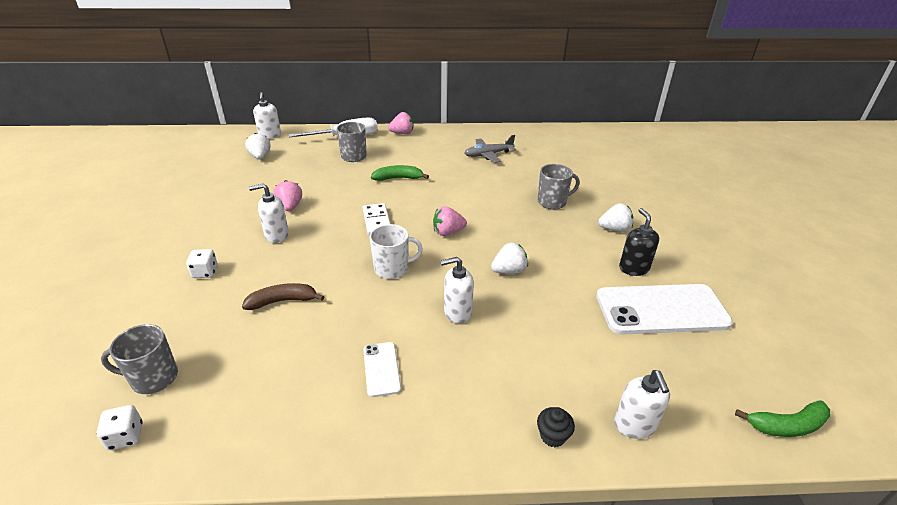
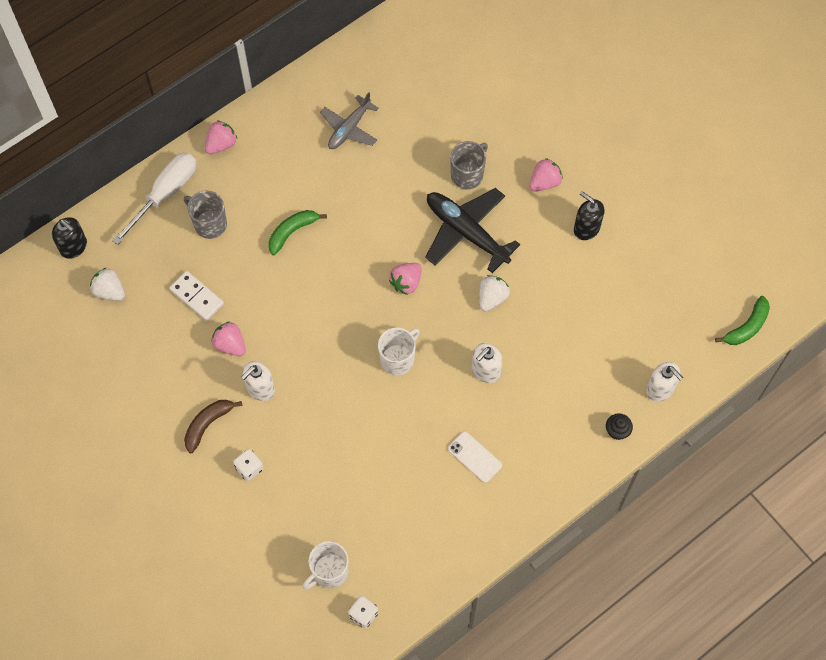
camera: 35 degrees left, 30 degrees up
(153, 378) = (329, 571): grey mug -> white mug
(270, 135) = (74, 247): white soap dispenser -> black soap dispenser
(283, 301) = (345, 451): brown banana -> brown banana (208, 424)
(377, 221) = (331, 310): white domino -> white domino (197, 296)
(523, 227) = (466, 232): none -> black plane
(614, 229) = (544, 182): white strawberry -> pink strawberry
(661, 309) = (629, 266): white phone -> none

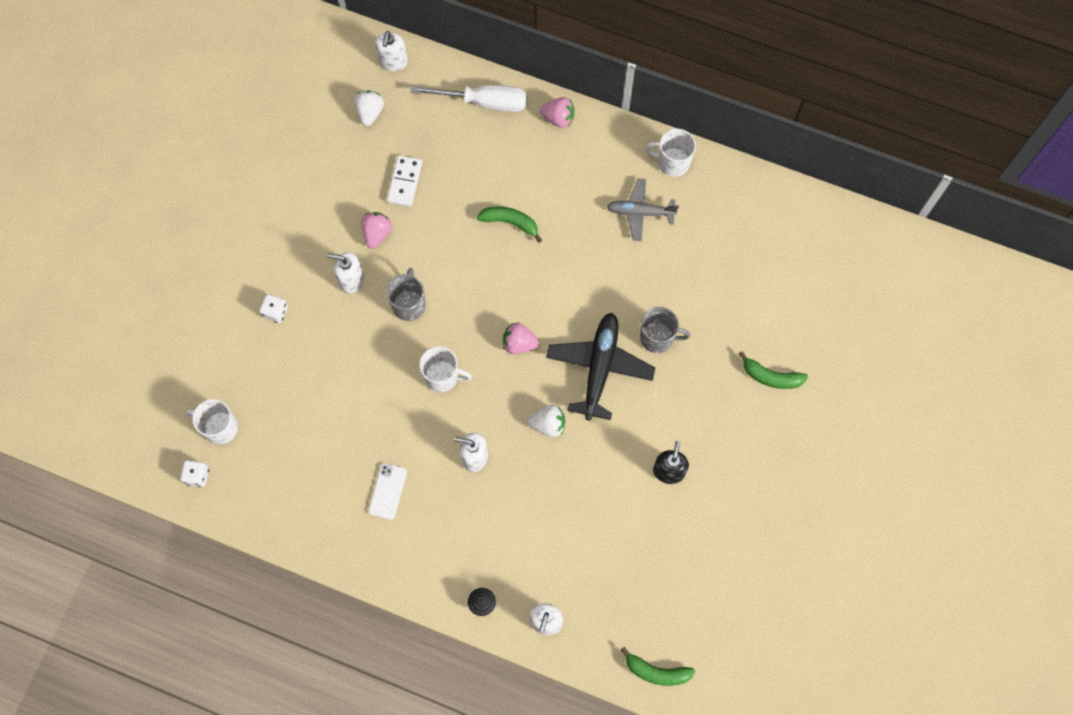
camera: 60 degrees right, 5 degrees up
(74, 247) = (393, 62): black soap dispenser -> white soap dispenser
(208, 424) = (296, 257): brown banana -> none
(209, 224) = (477, 153): grey mug -> grey mug (409, 304)
(320, 81) = (672, 162): none -> white mug
(544, 182) = (692, 409): pink strawberry -> none
(552, 111) = (771, 377): none -> green banana

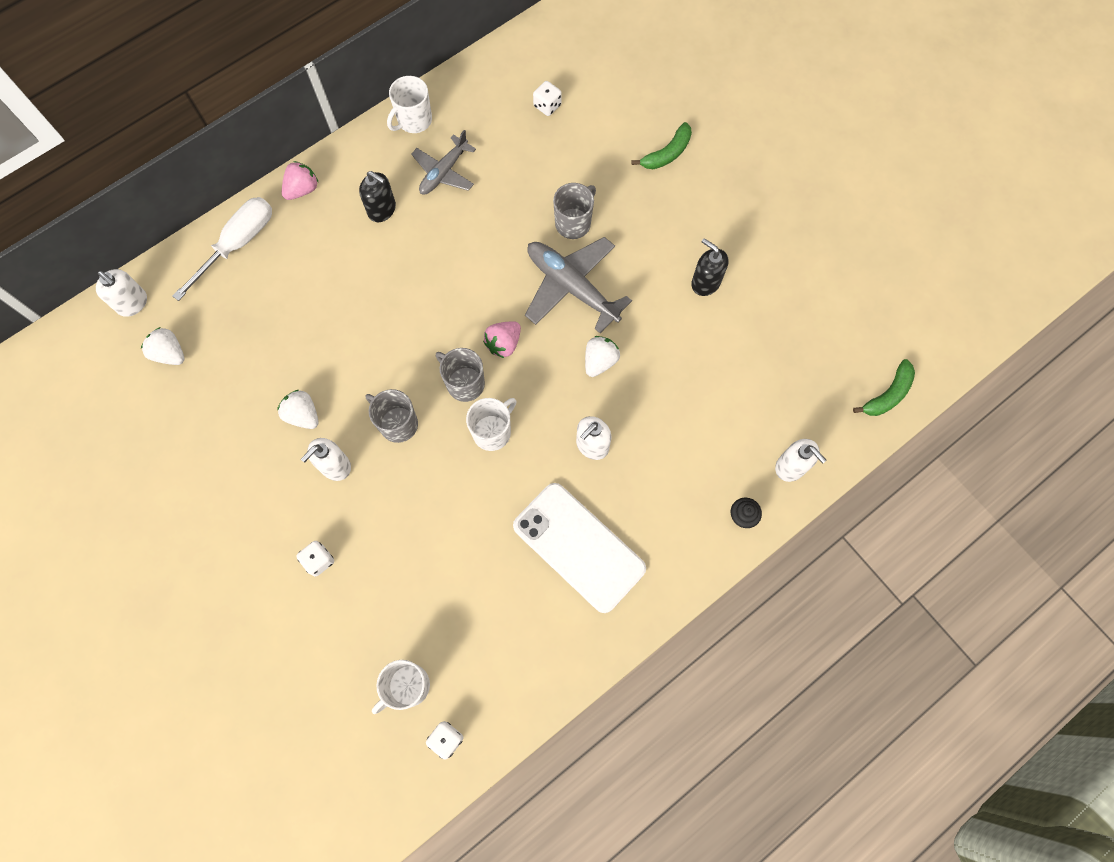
camera: 60 degrees left, 0 degrees up
(376, 233) = (303, 415): pink strawberry -> white strawberry
(387, 491) = (579, 547): white phone -> white phone, size x2.13
(405, 182) = (268, 360): white domino -> none
(469, 333) = (464, 383): none -> grey mug
(510, 222) = (377, 286): green banana -> none
(578, 186) = (382, 209): none -> black soap dispenser
(599, 367) = (571, 287): black plane -> grey plane
(754, 256) = (547, 106): none -> white dice

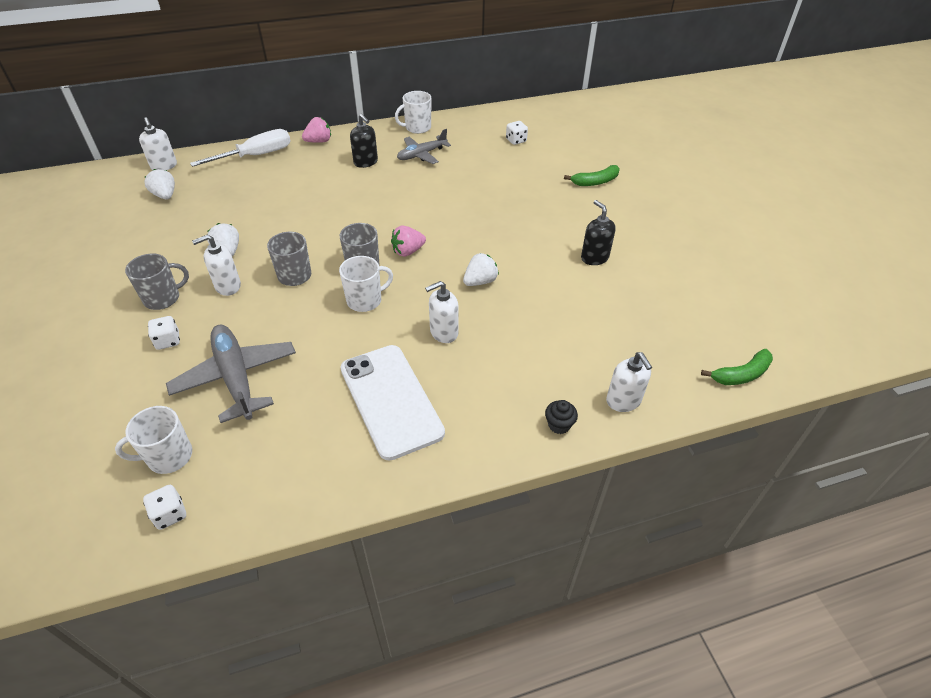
camera: 20 degrees right, 25 degrees down
(571, 287) = (481, 233): grey plane -> grey plane (236, 377)
(573, 223) = (502, 200): grey mug -> grey mug (163, 298)

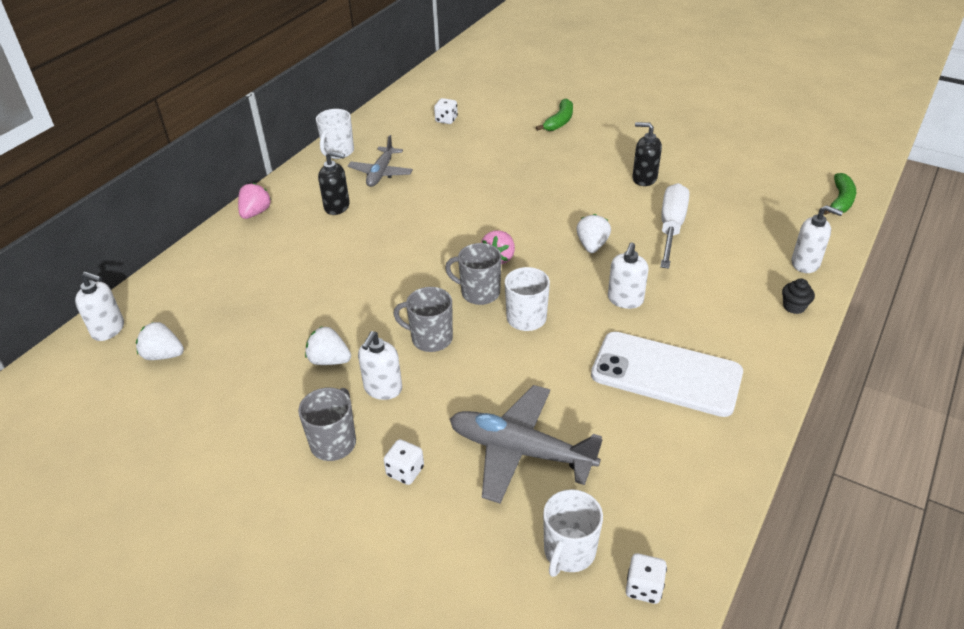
camera: 40 degrees left, 5 degrees down
(256, 156) = (206, 261): white screwdriver -> white screwdriver (671, 227)

